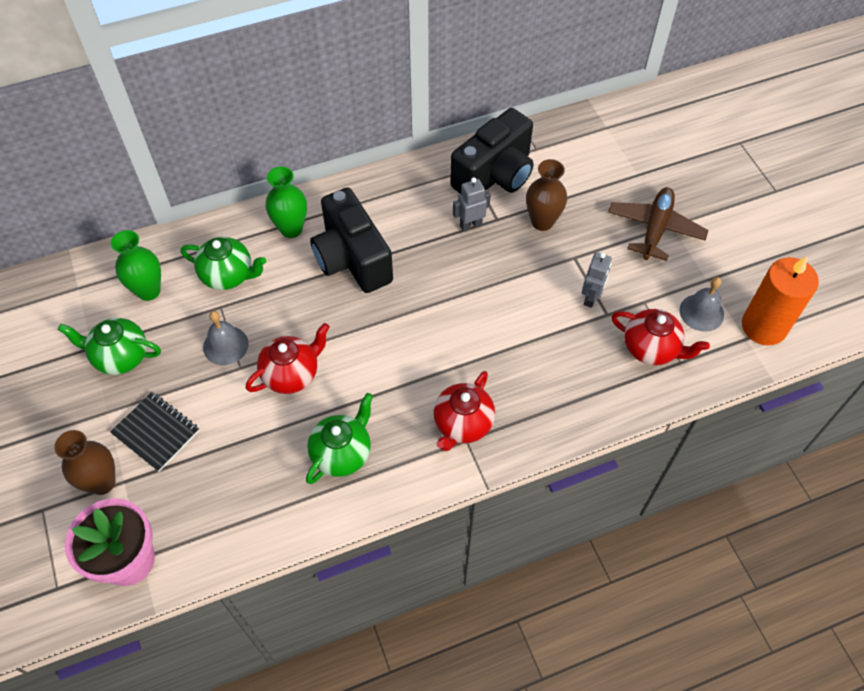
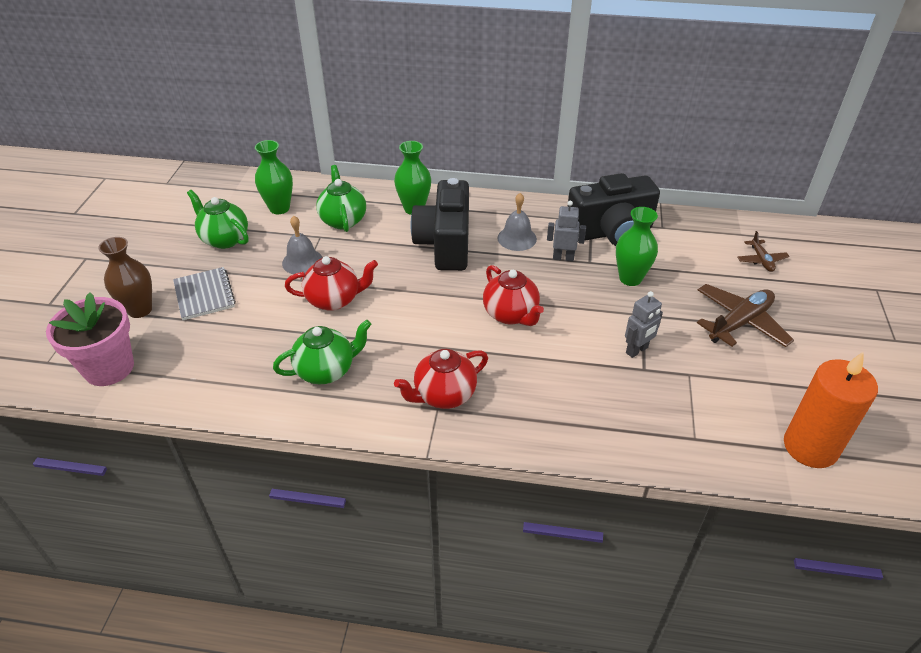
camera: 30 degrees right, 15 degrees down
(156, 432) = (204, 295): black notebook -> grey notebook
(228, 275) = (343, 220): green teapot -> green teapot turned 150 degrees counterclockwise
(542, 222) = (630, 278): brown vase -> green vase
(637, 151) = (761, 260): none -> brown plane
(651, 348) = (671, 414): red teapot -> red teapot (511, 314)
(701, 312) = (745, 407): grey bell -> grey bell (517, 238)

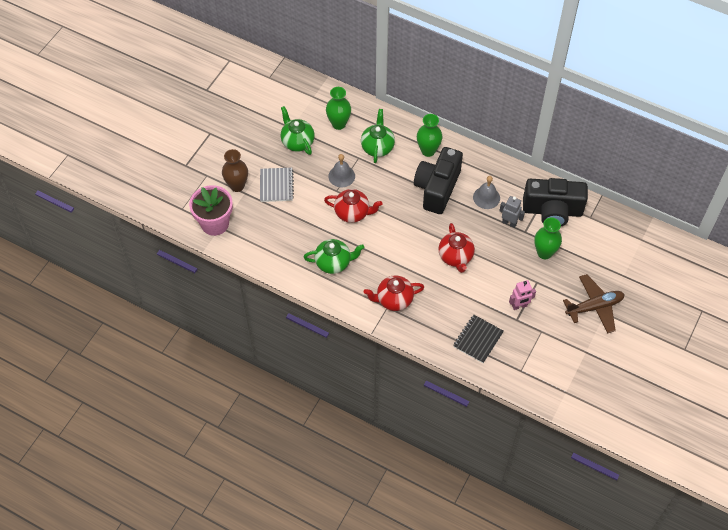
camera: 20 degrees right, 15 degrees up
(603, 413) = (478, 339): none -> black notebook
(637, 350) = (519, 306): grey robot -> pink robot
(761, 260) = (640, 265): brown plane -> none
(810, 447) = (582, 396): orange candle -> none

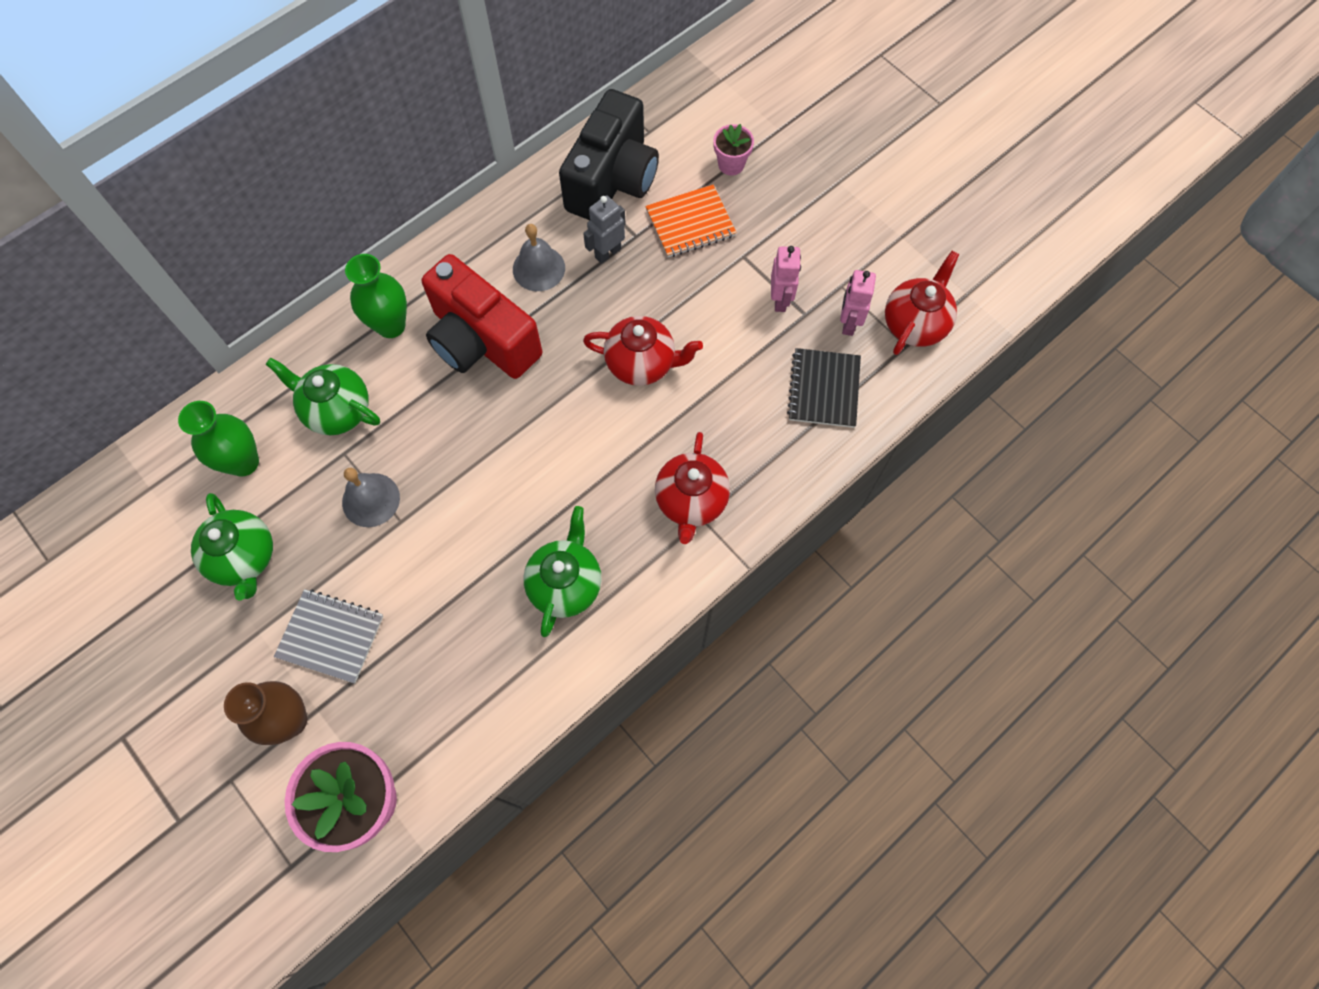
camera: 70 degrees left, 10 degrees up
(297, 142) = (244, 558): green teapot -> green teapot turned 105 degrees counterclockwise
(352, 213) = (467, 508): red teapot -> red teapot (915, 324)
(437, 188) = (481, 341): black camera -> red camera
(478, 339) = (824, 389): black notebook -> black notebook turned 45 degrees clockwise
(521, 340) = (848, 323): none -> pink robot
(544, 253) = (690, 223): green vase -> orange notebook
(589, 260) = (731, 164): none -> pink flower pot
(594, 307) = (822, 192): brown plane -> none

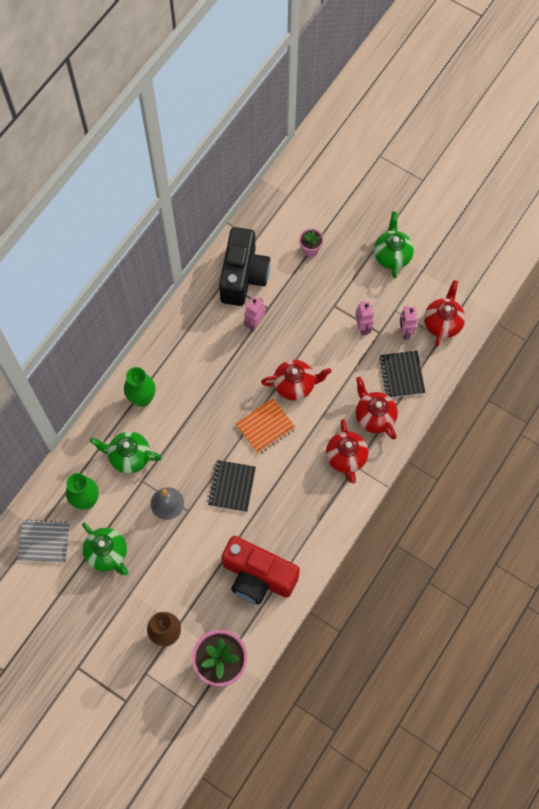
camera: 15 degrees left, 0 degrees up
(331, 636) = (172, 584): grey notebook -> grey notebook (44, 542)
(481, 341) = (198, 395): red camera -> red camera (258, 576)
(485, 499) = (232, 486): none -> black notebook
(538, 268) = (217, 342): grey bell -> none
(565, 584) = (291, 521): green teapot -> green teapot (392, 255)
(607, 253) = (254, 323): grey robot -> pink robot
(690, 223) = (297, 292): orange notebook -> orange notebook (265, 427)
(758, 445) = (374, 416): none -> red teapot

